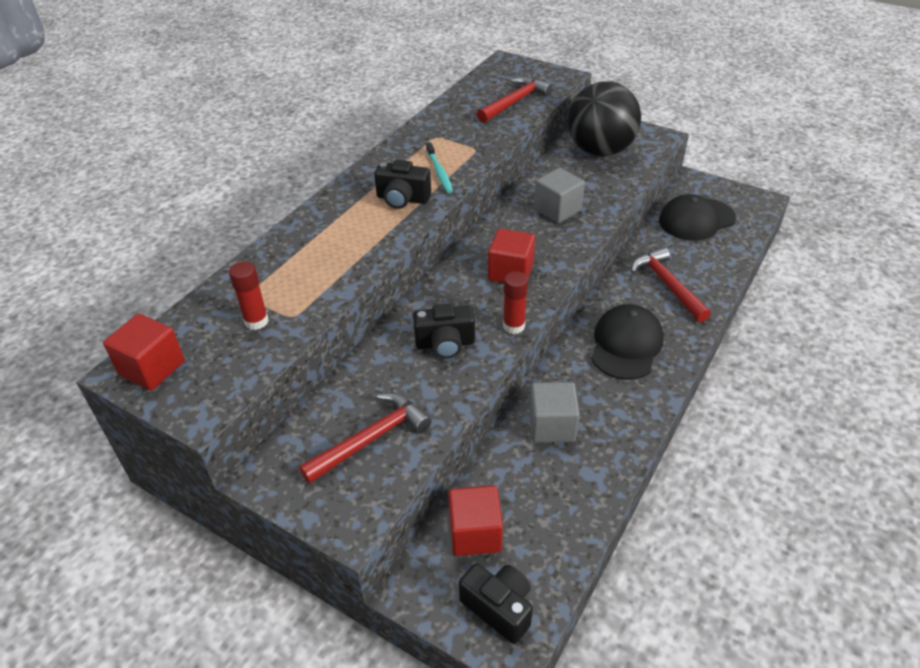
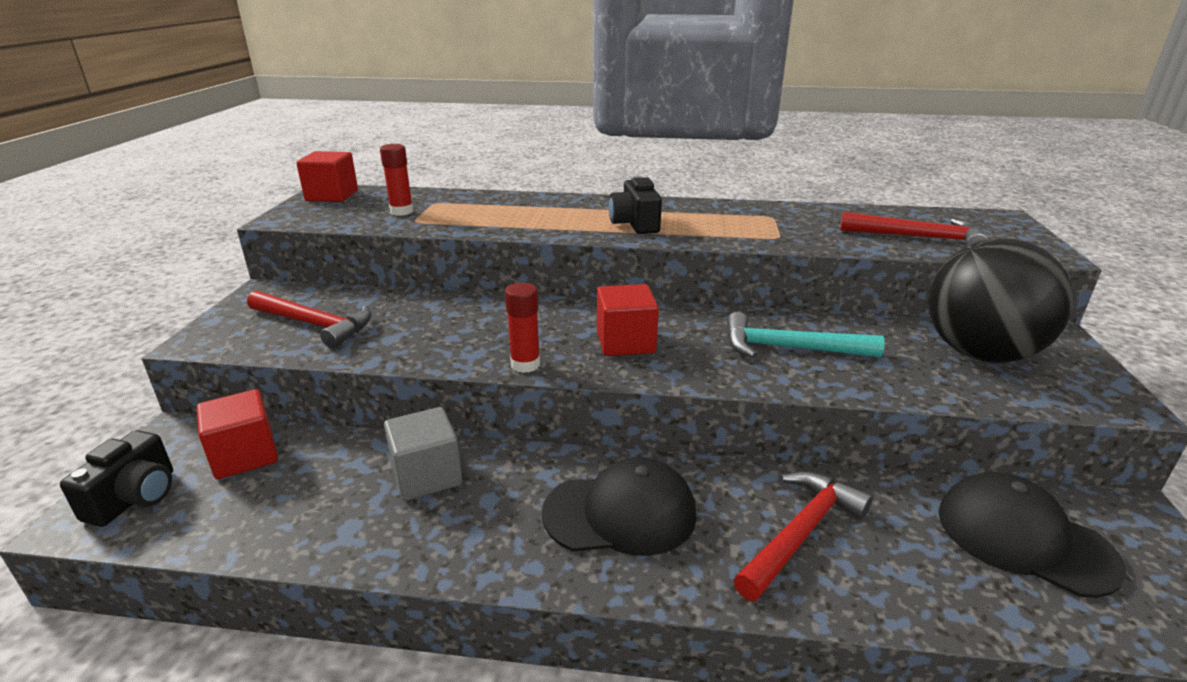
camera: 65 degrees right, 15 degrees down
(439, 172) = (705, 229): turquoise toothbrush -> none
(445, 344) = (470, 331): black camera -> none
(557, 210) = (789, 348): grey cube -> turquoise hammer

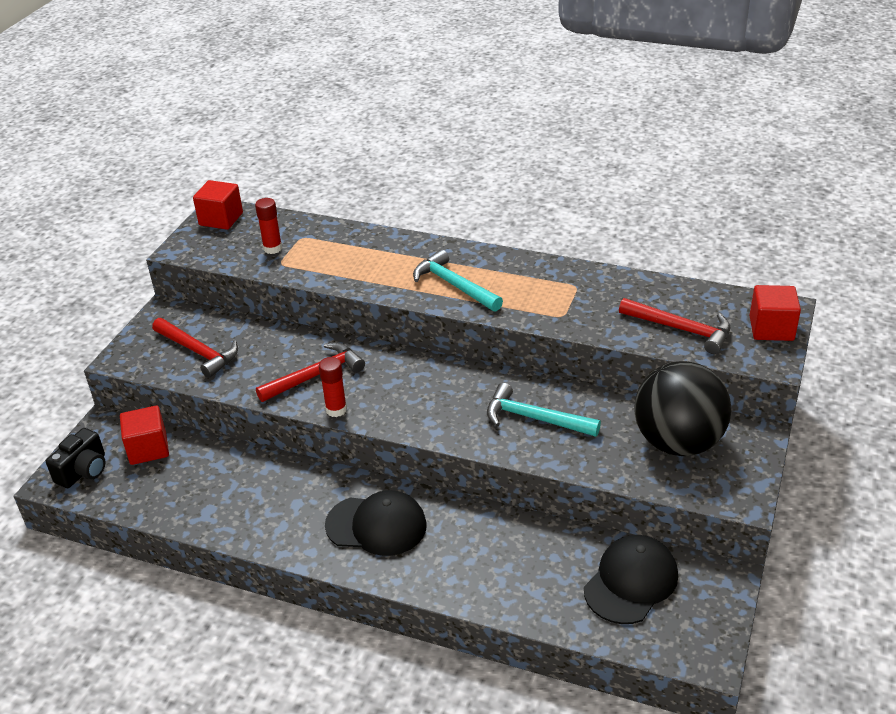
camera: 15 degrees right, 10 degrees up
(427, 476) = (261, 480): grey cube -> none
(625, 342) = (415, 397): red cube -> red cube (771, 328)
(635, 224) = (454, 285): black camera -> turquoise hammer
(800, 533) = (485, 556): red hammer -> red hammer (315, 375)
(1024, 538) = (631, 582): black cap -> black cap turned 75 degrees clockwise

